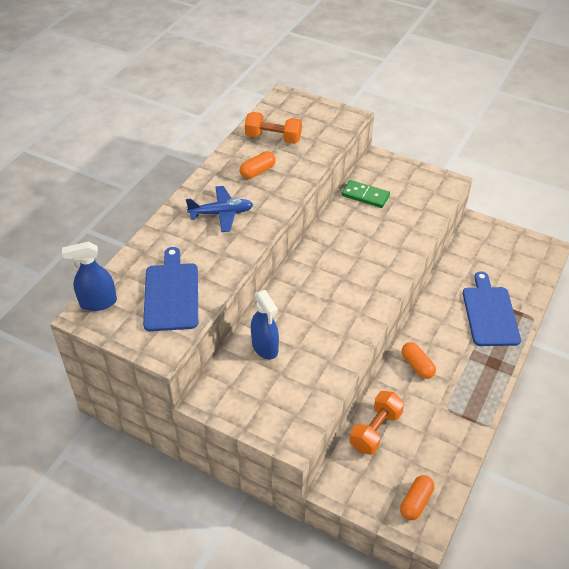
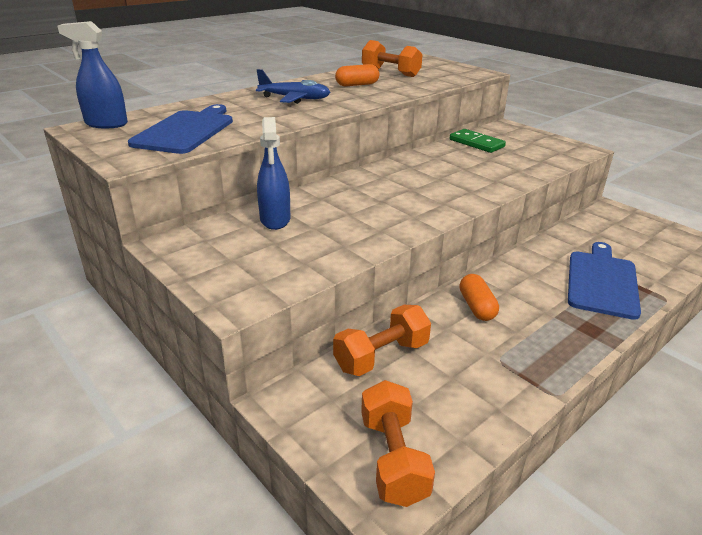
camera: 20 degrees right, 15 degrees down
(416, 502) = (393, 458): orange capsule -> orange dumbbell

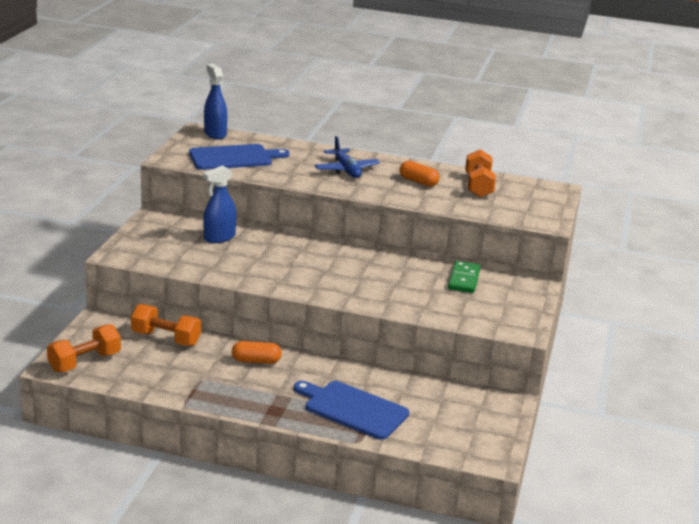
camera: 55 degrees right, 5 degrees down
(476, 307) = (256, 361): orange capsule -> orange capsule turned 45 degrees clockwise
(601, 281) = (353, 409): blue cutting board -> blue cutting board turned 135 degrees counterclockwise

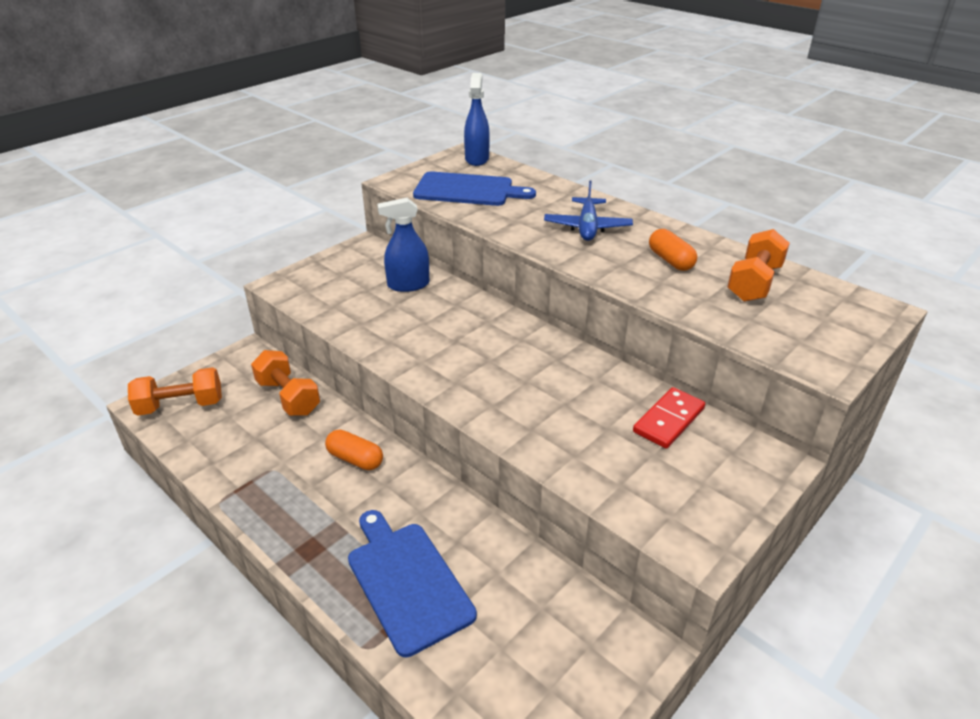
camera: 30 degrees right, 10 degrees up
(463, 279) = (668, 420): green domino -> red domino

